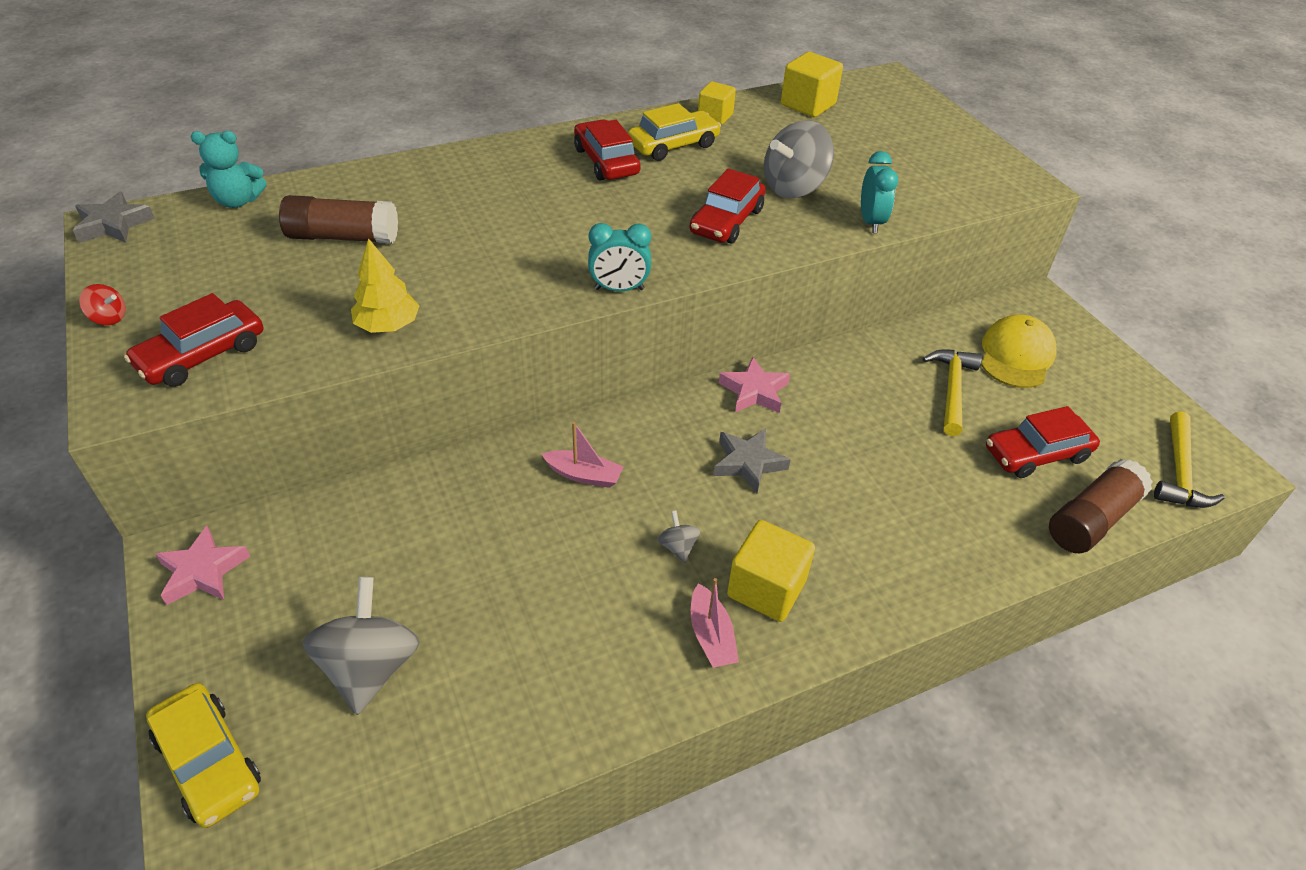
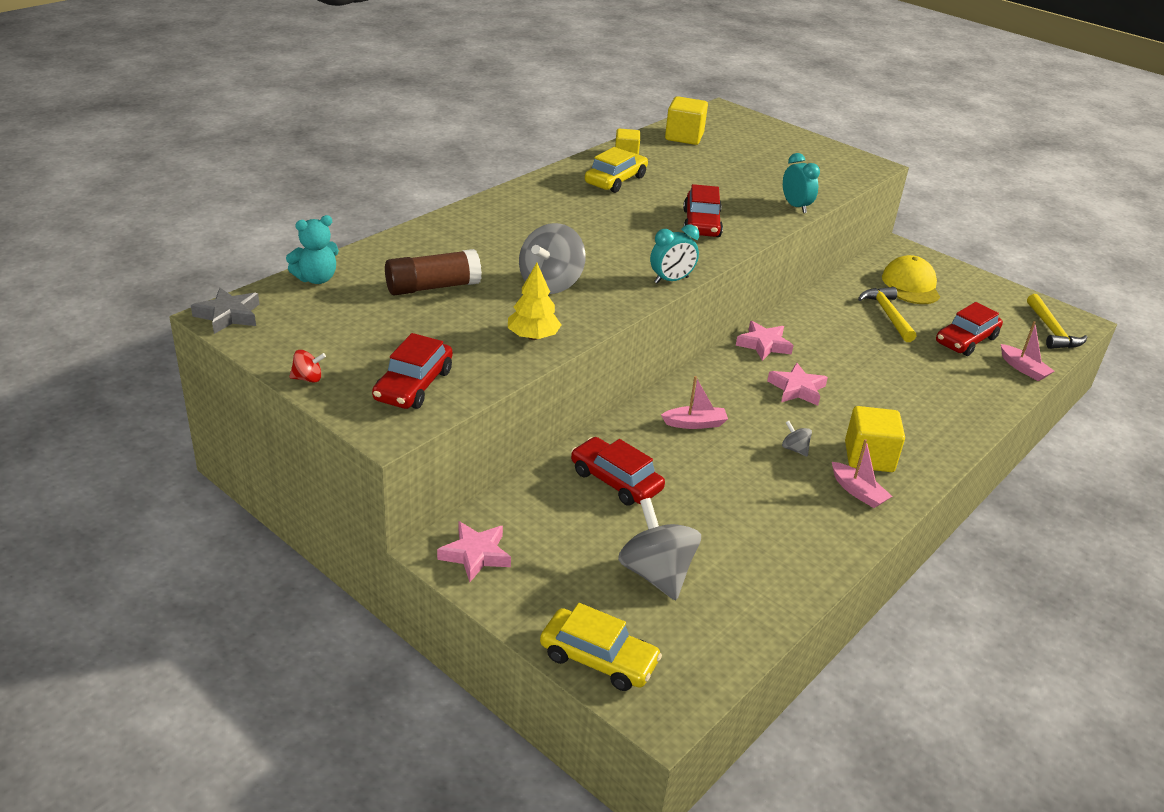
camera: 25 degrees left, 10 degrees down
(606, 161) = (578, 199): red car -> red car (616, 480)
(748, 463) = (797, 389): grey star -> pink star
(794, 188) = (726, 194): grey spinning top -> grey spinning top (550, 284)
(1091, 519) = (1023, 369): brown glue stick -> pink boat

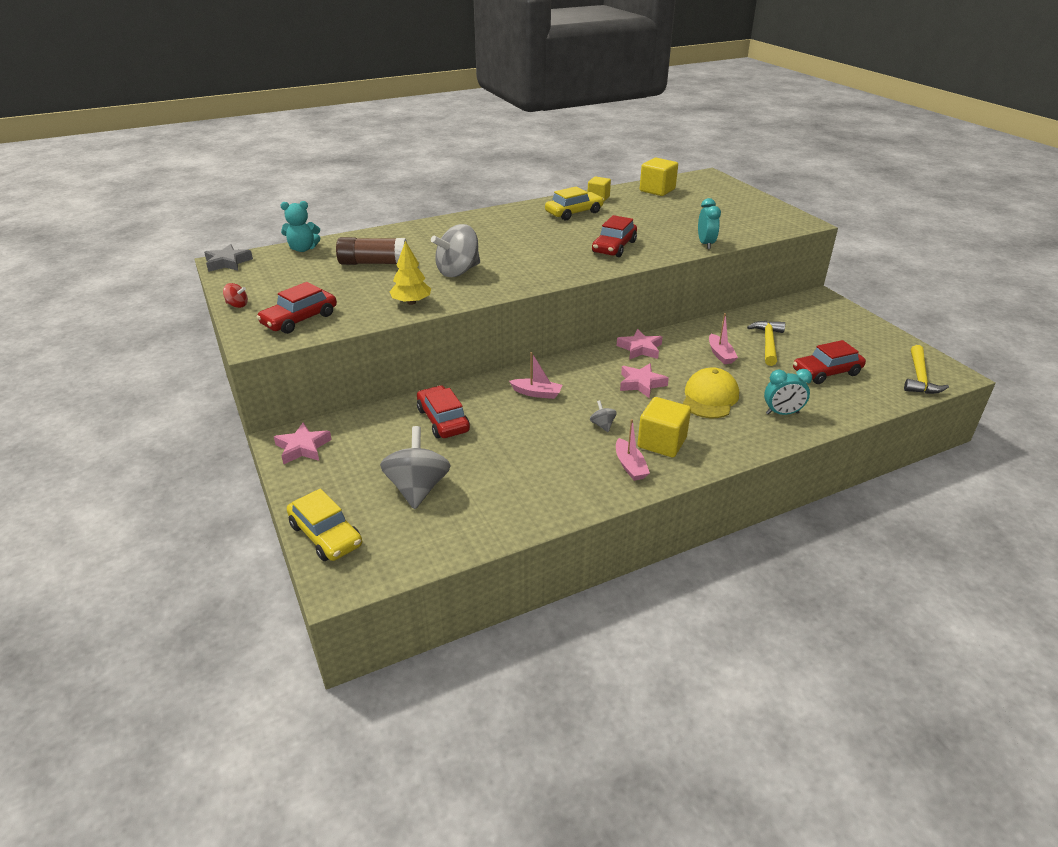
camera: 25 degrees right, 0 degrees up
(671, 280) = (552, 280): turquoise clock -> turquoise clock (782, 413)
(911, 285) = (808, 325): yellow cap -> yellow cap (710, 397)
(1023, 369) = (865, 402): pink boat -> pink boat (720, 354)

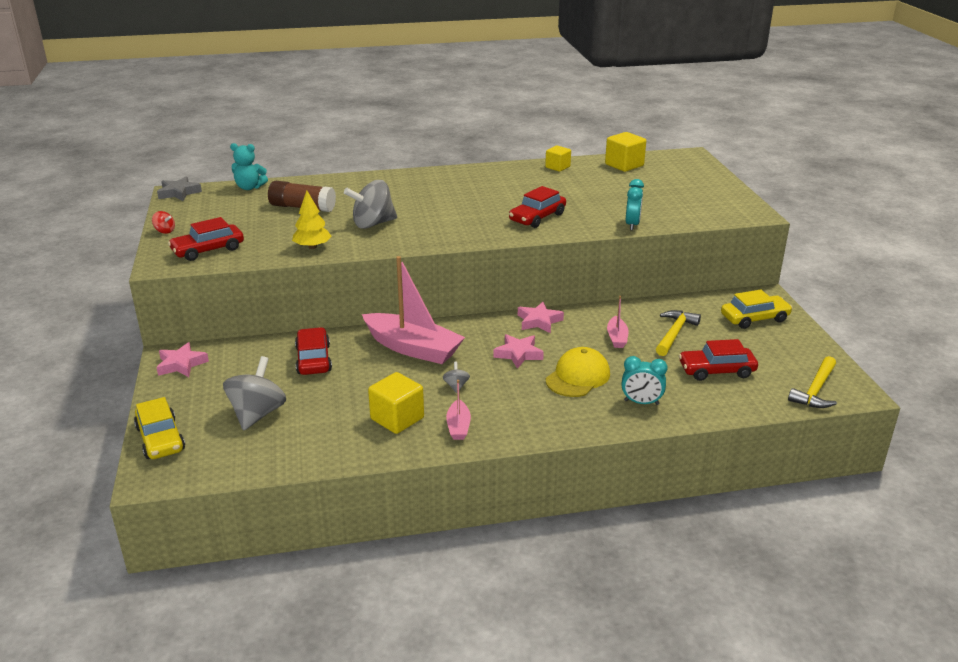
camera: 15 degrees right, 5 degrees down
(537, 393) = (413, 348): pink boat -> pink boat, size x2.17
(574, 213) = (522, 179): yellow car -> yellow car (754, 318)
(662, 442) = (502, 410): yellow cube -> yellow cube (397, 418)

